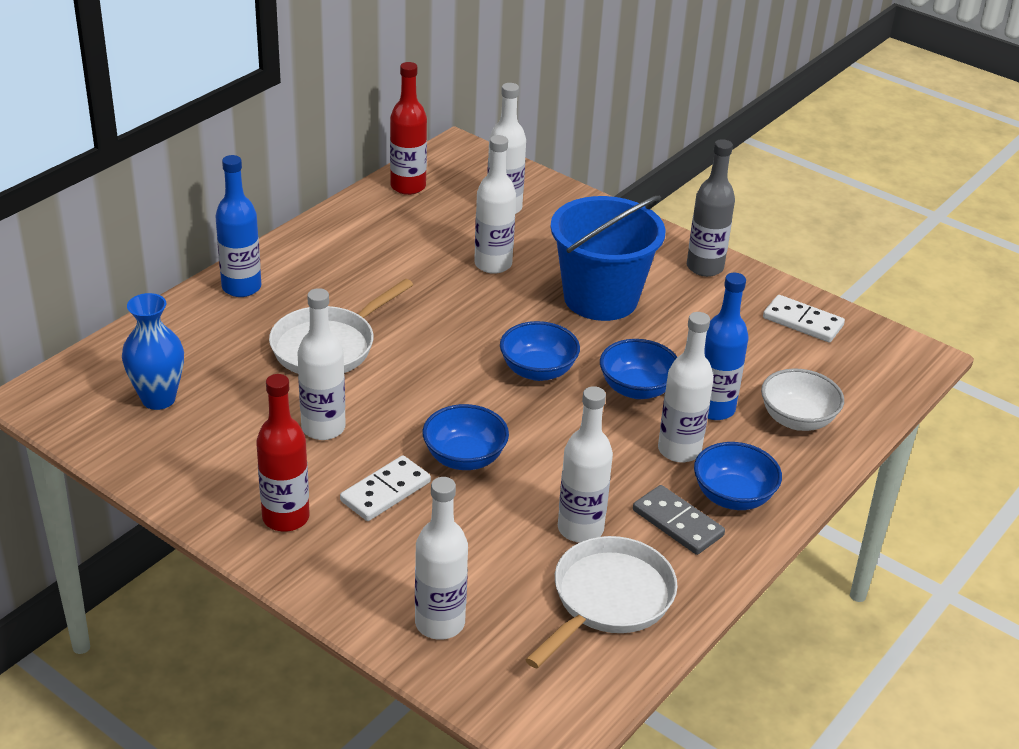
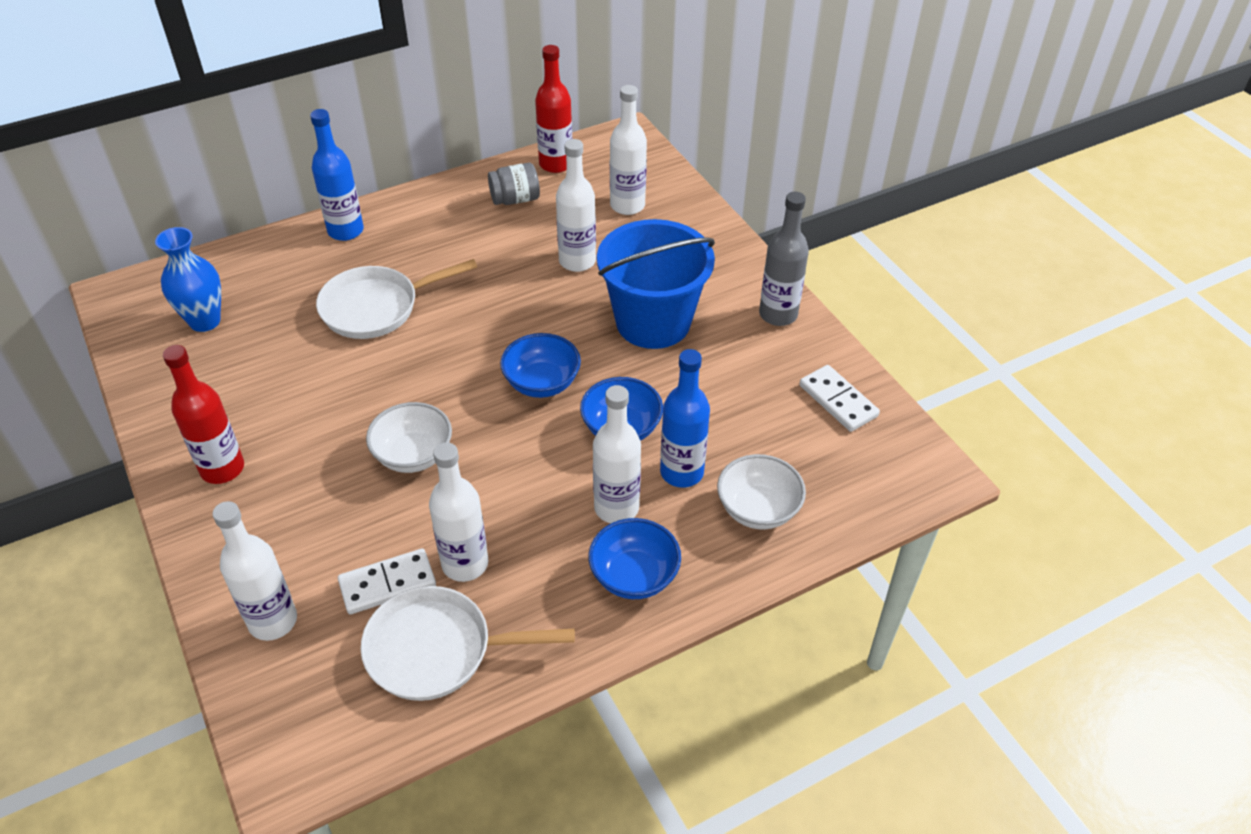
camera: 25 degrees right, 10 degrees up
(323, 428) = (315, 388): white bottle -> none
(385, 492) = (322, 469): white domino -> white domino (387, 584)
(392, 224) = (515, 199): none -> grey jar
(464, 458) = (413, 455): blue bowl -> white bowl
(608, 600) = (437, 650): white pan -> white pan turned 150 degrees counterclockwise
(677, 523) = (560, 588): grey domino -> none

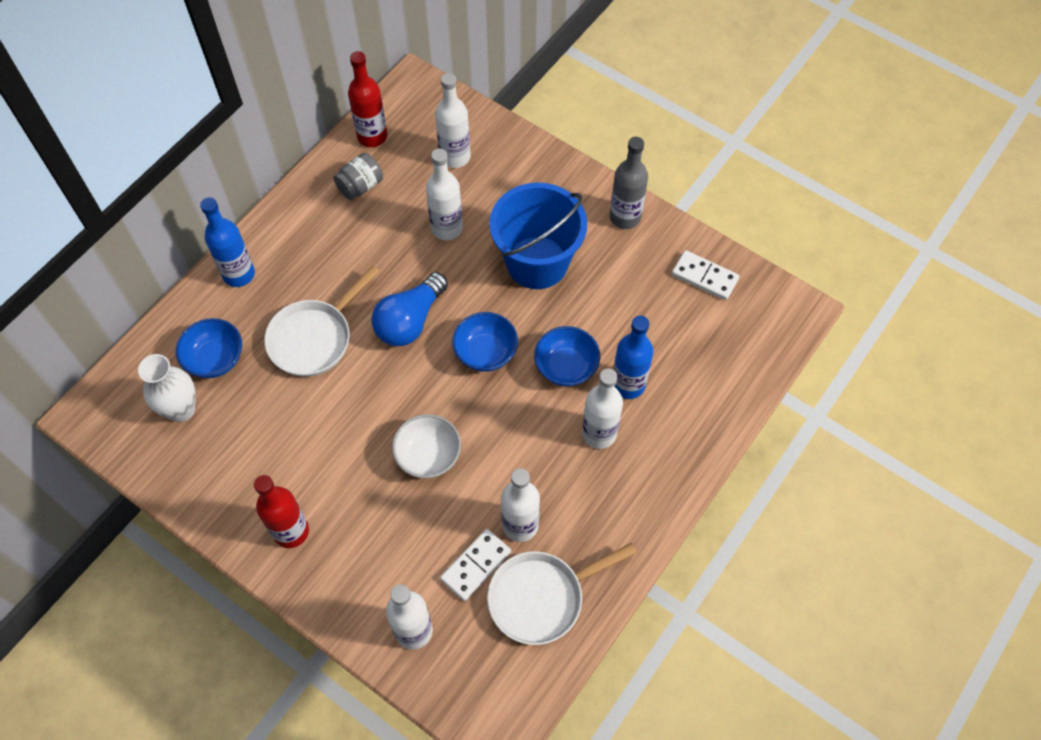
camera: 25 degrees left, 15 degrees up
(205, 321) = (181, 410): blue vase -> white vase
(483, 327) = (410, 321): none -> blue light bulb
(634, 576) = (640, 481): blue bowl -> blue bowl (215, 359)
(758, 509) = (695, 391): white bowl -> none

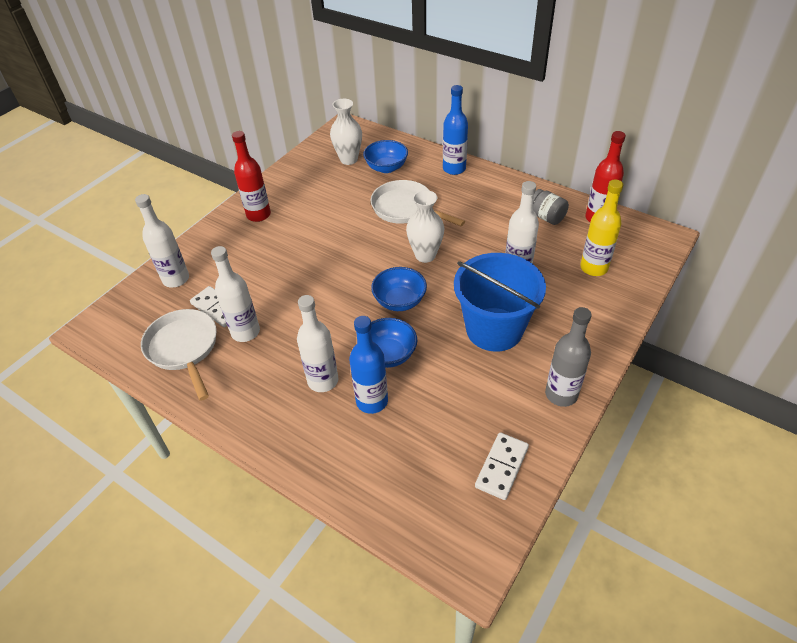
camera: 90 degrees right, 15 degrees down
(410, 321) = (425, 255): blue light bulb -> white vase
(428, 456) = (309, 275): white bowl -> none
(455, 157) = (593, 268): white bottle -> yellow bottle

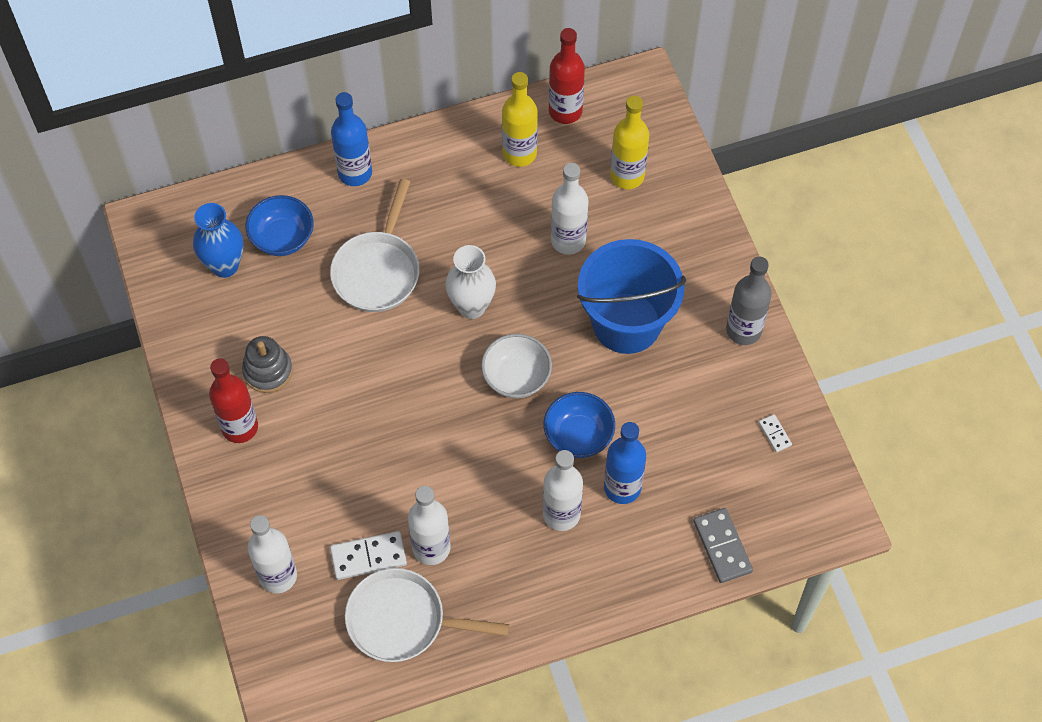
camera: 55 degrees left, 15 degrees up
(302, 206) = (268, 371): none -> grey stacking toy
(349, 159) = (225, 265): white vase -> blue vase
(378, 492) = (722, 546): none -> grey domino
(399, 301) = (516, 377): blue bowl -> white bowl
(406, 208) = (378, 271): white pan -> white pan turned 60 degrees counterclockwise
(501, 467) = (774, 434): white domino -> white domino, size x0.53
(546, 217) = (519, 153): grey jar -> yellow bottle

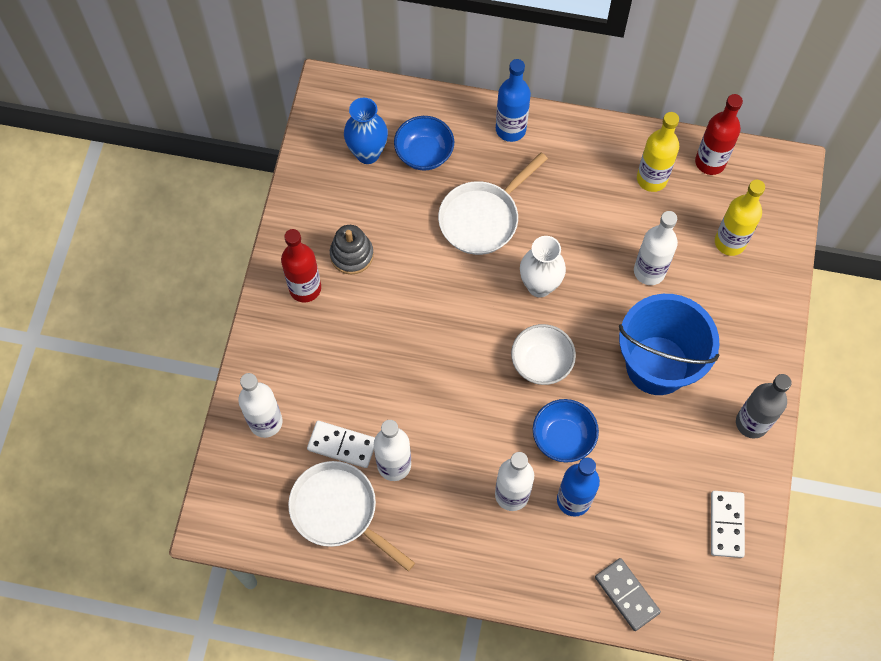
camera: 30 degrees right, 5 degrees up
(722, 546) = (627, 595): grey domino -> grey domino turned 45 degrees counterclockwise
(774, 434) = (726, 524): white domino -> white domino, size x1.87

